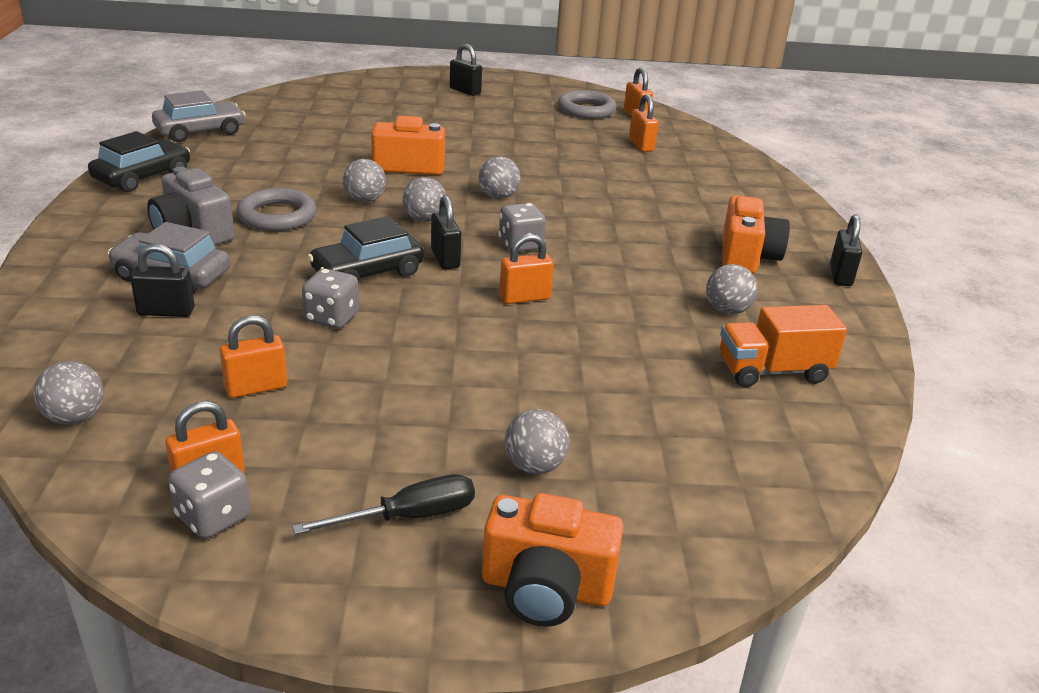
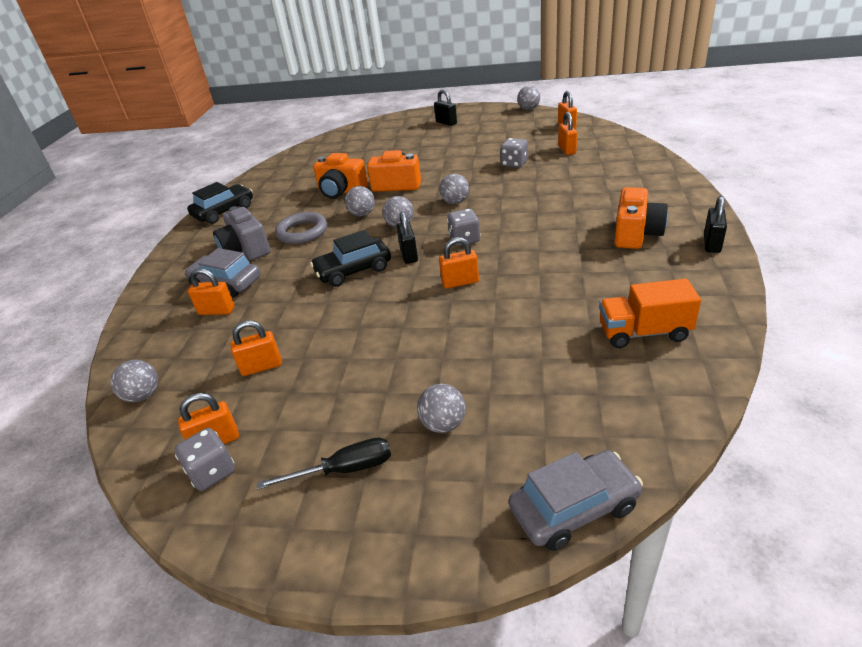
camera: 15 degrees right, 5 degrees up
(166, 312) = (216, 311): black padlock -> orange padlock
(200, 131) = (266, 174): grey car -> grey car (574, 508)
(331, 318) = (322, 308): grey dice -> grey dice (514, 164)
(546, 588) = (434, 533): orange camera -> orange camera (341, 191)
(586, 110) = (530, 126): grey ring -> none
(727, 310) = (614, 281): grey ball -> grey ball (528, 109)

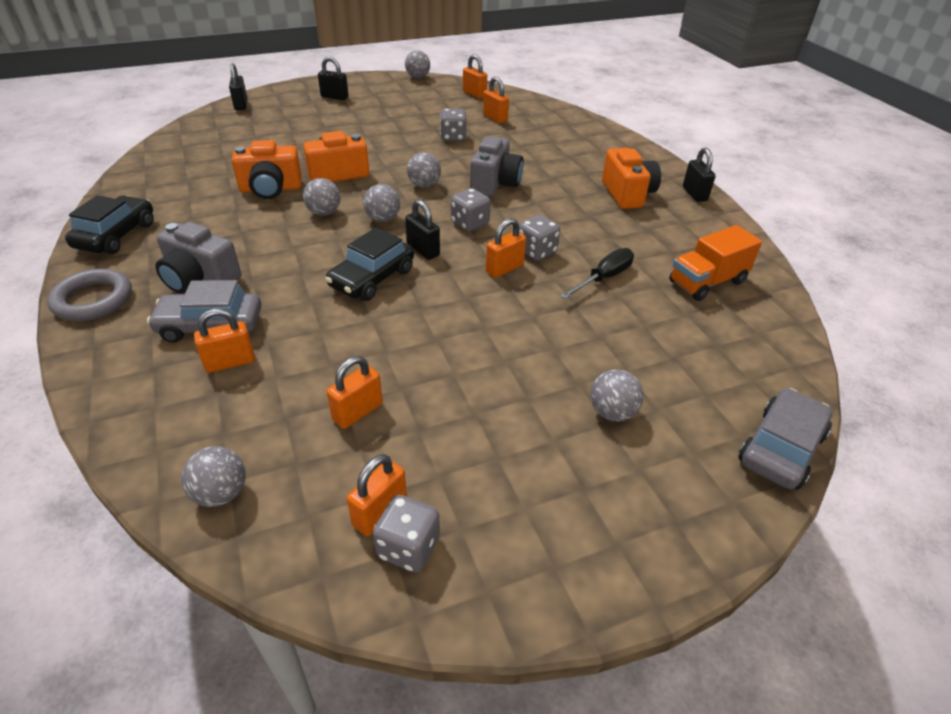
camera: 35 degrees left, 5 degrees up
(302, 232) = (262, 245): grey ring -> grey ring (93, 300)
(344, 470) = (556, 489): black screwdriver -> black screwdriver (603, 278)
(373, 125) = (241, 105): none -> black padlock
(500, 273) = (536, 251): none -> grey dice
(516, 208) = (495, 183): none -> grey camera

